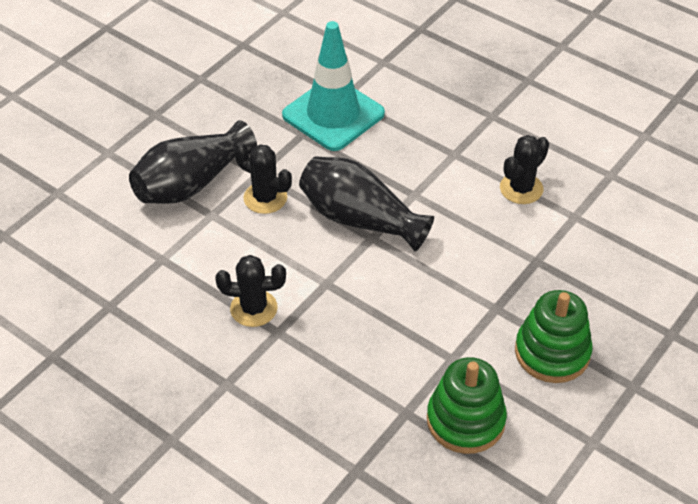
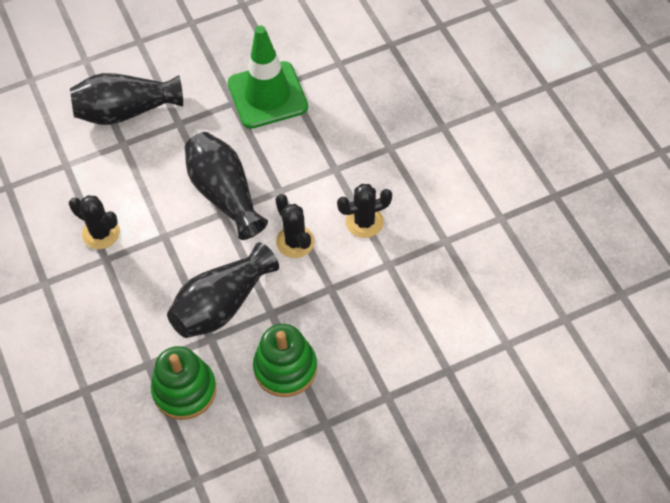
camera: 30 degrees right, 10 degrees up
(265, 198) = (169, 146): black cactus -> black cactus (295, 242)
(333, 114) = (267, 95): turquoise traffic cone -> green traffic cone
(439, 322) = (222, 305): none -> black vase

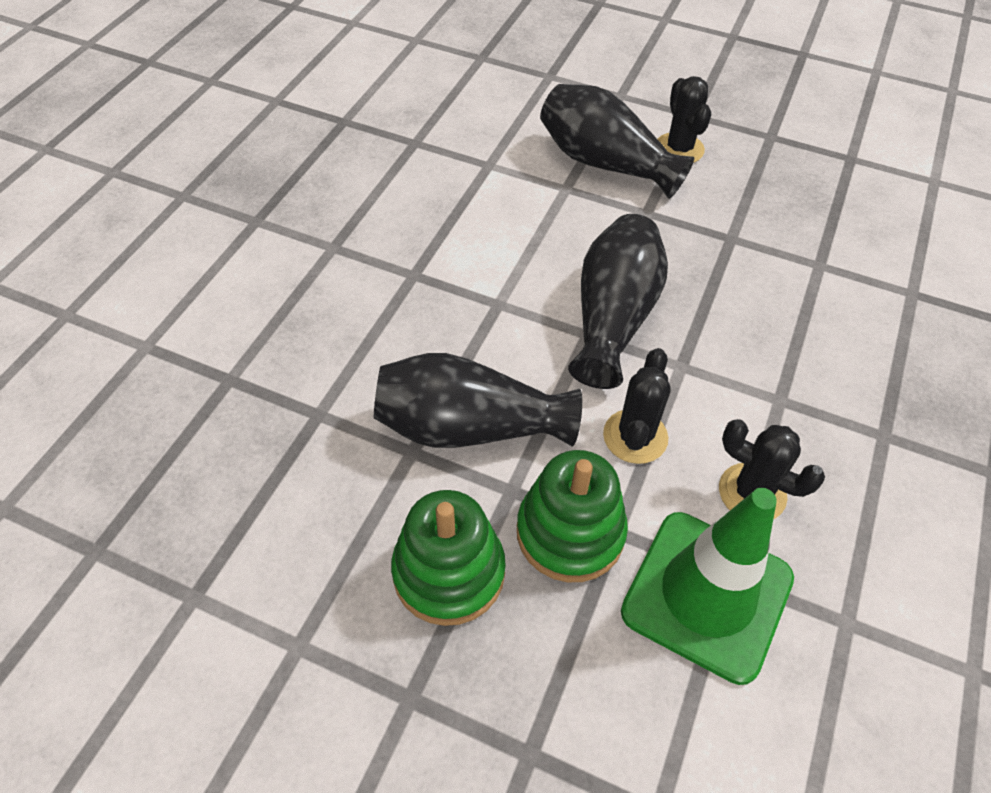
camera: 45 degrees right, 5 degrees down
(101, 233) = (441, 248): black cactus -> black cactus (679, 149)
(184, 390) = (314, 480): green stacking toy -> green stacking toy (570, 532)
(267, 95) = (781, 260): green traffic cone -> green traffic cone (707, 595)

